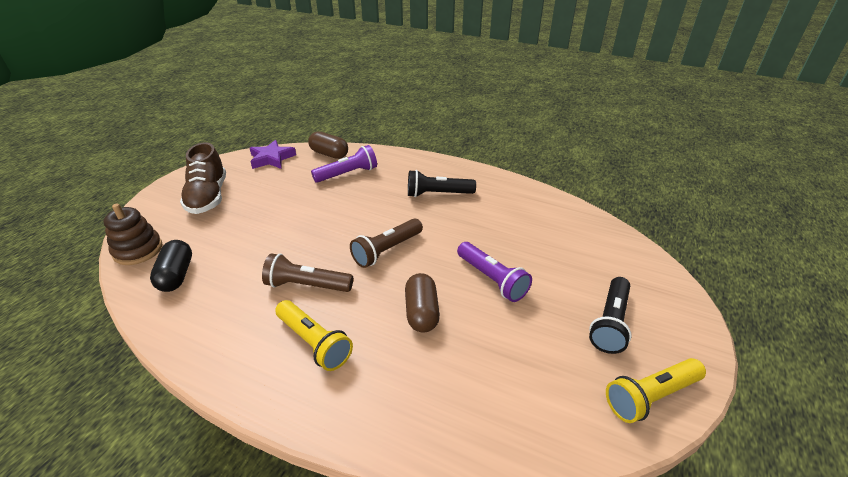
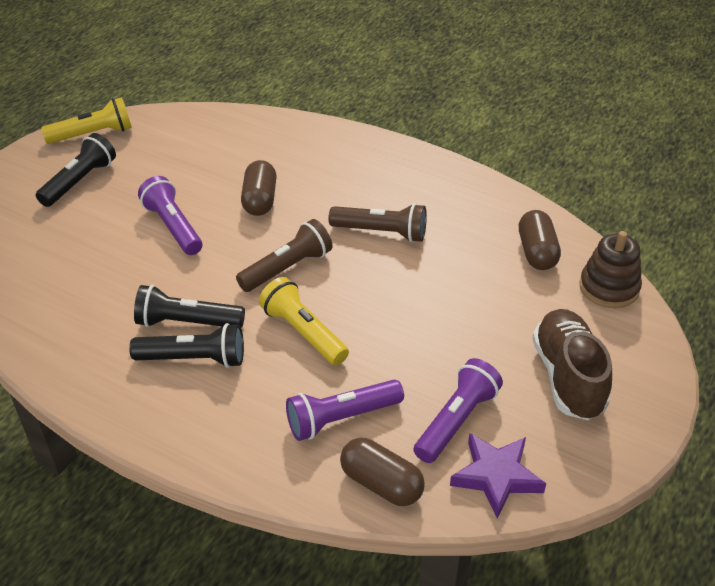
camera: 175 degrees left, 5 degrees up
(176, 275) = (536, 252): black capsule -> brown capsule
(284, 176) = (456, 421): none -> purple flashlight
(314, 342) = (366, 182): yellow flashlight -> yellow flashlight (303, 332)
(449, 212) = (187, 322): none -> black flashlight

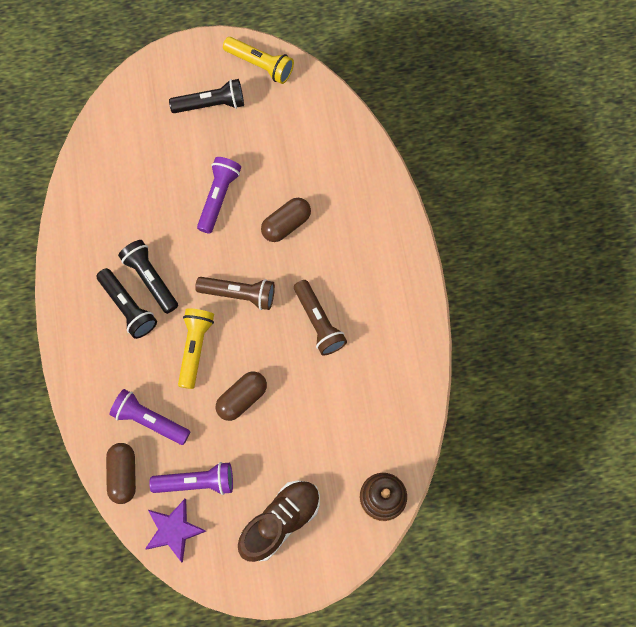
camera: 50 degrees right, 30 degrees up
(536, 252) = (381, 430): brown capsule -> brown capsule (242, 398)

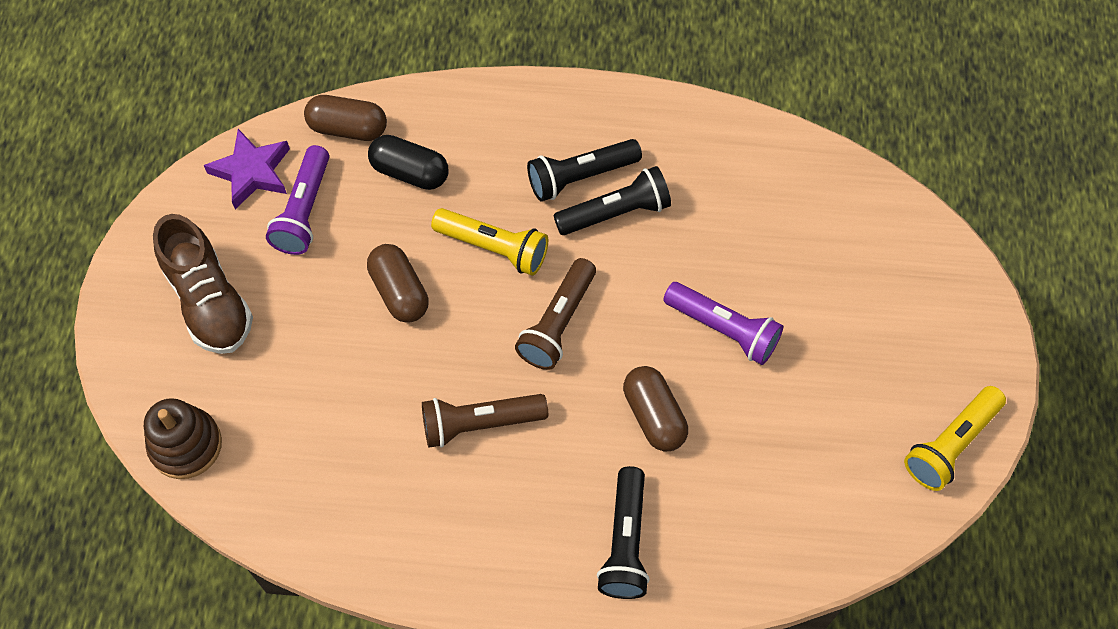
camera: 105 degrees right, 10 degrees down
(150, 420) = (410, 172): purple flashlight -> black capsule
(211, 104) = (889, 353): black flashlight -> black flashlight (625, 542)

